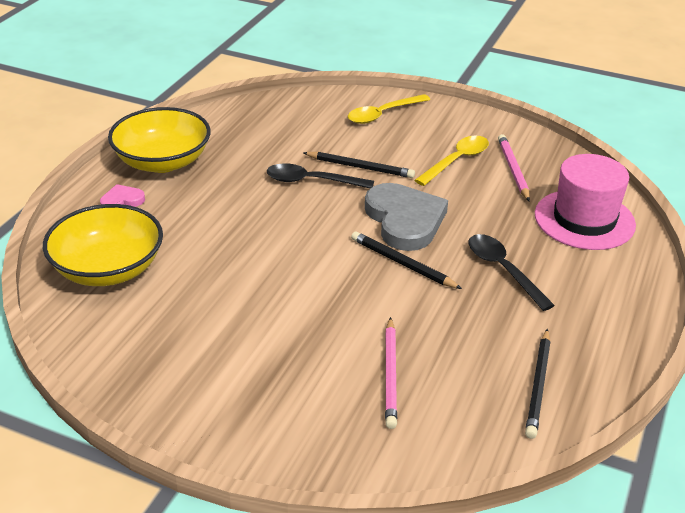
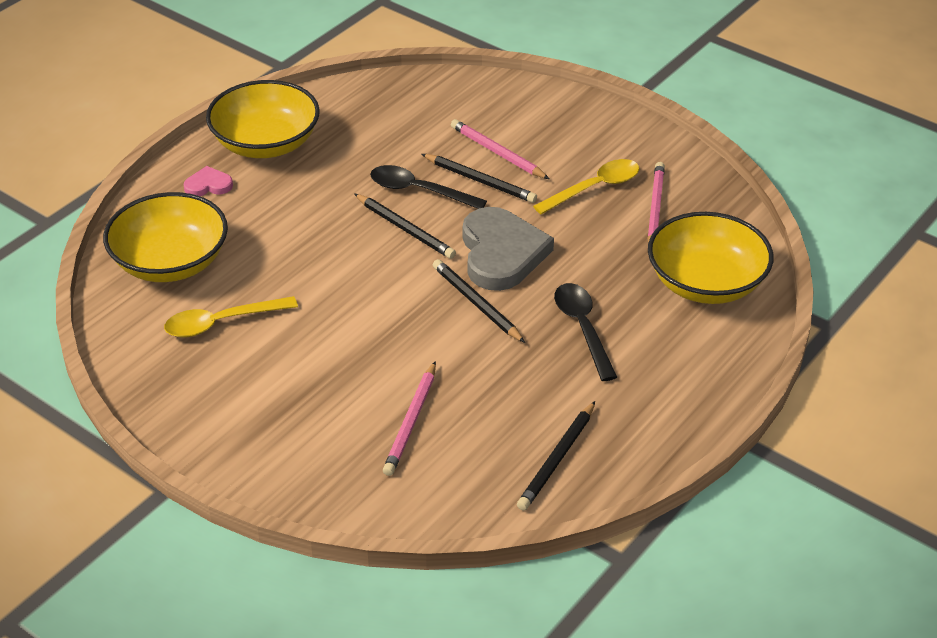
camera: 15 degrees right, 5 degrees up
(313, 212) = (405, 229): none -> black pencil
(365, 145) = (497, 153): none -> pink pencil
(382, 114) = (535, 115): yellow spoon -> yellow spoon (221, 323)
(584, 219) = (706, 283): pink hat -> yellow bowl

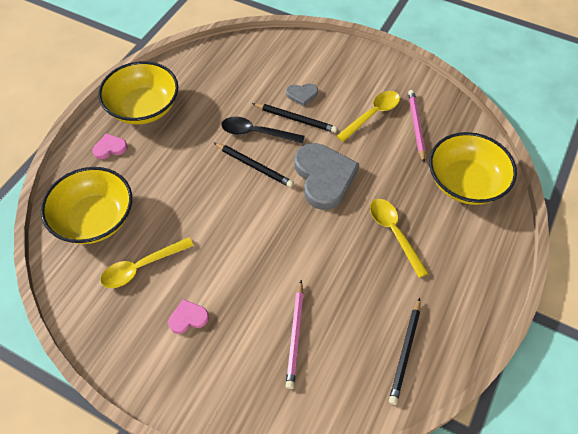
camera: 10 degrees left, 15 degrees up
(271, 385) = (188, 318): none -> pink heart
(477, 303) = (317, 223): black pencil -> none
(497, 153) = (302, 95): pink pencil -> grey heart
(582, 328) = (394, 233): black spoon -> yellow spoon

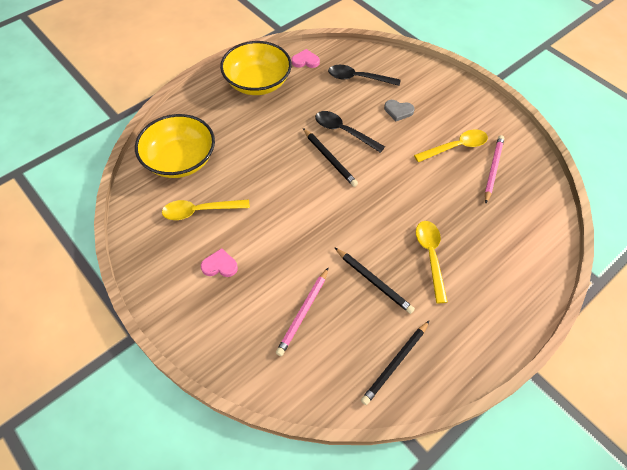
camera: 20 degrees right, 0 degrees up
(110, 148) = (216, 107): pink heart -> pink heart (305, 61)
(247, 72) = (358, 78): none -> black spoon
(295, 119) = (383, 130): black pencil -> black pencil (373, 281)
(324, 177) = (387, 187): grey heart -> none
(465, 182) = (519, 234): yellow bowl -> none

